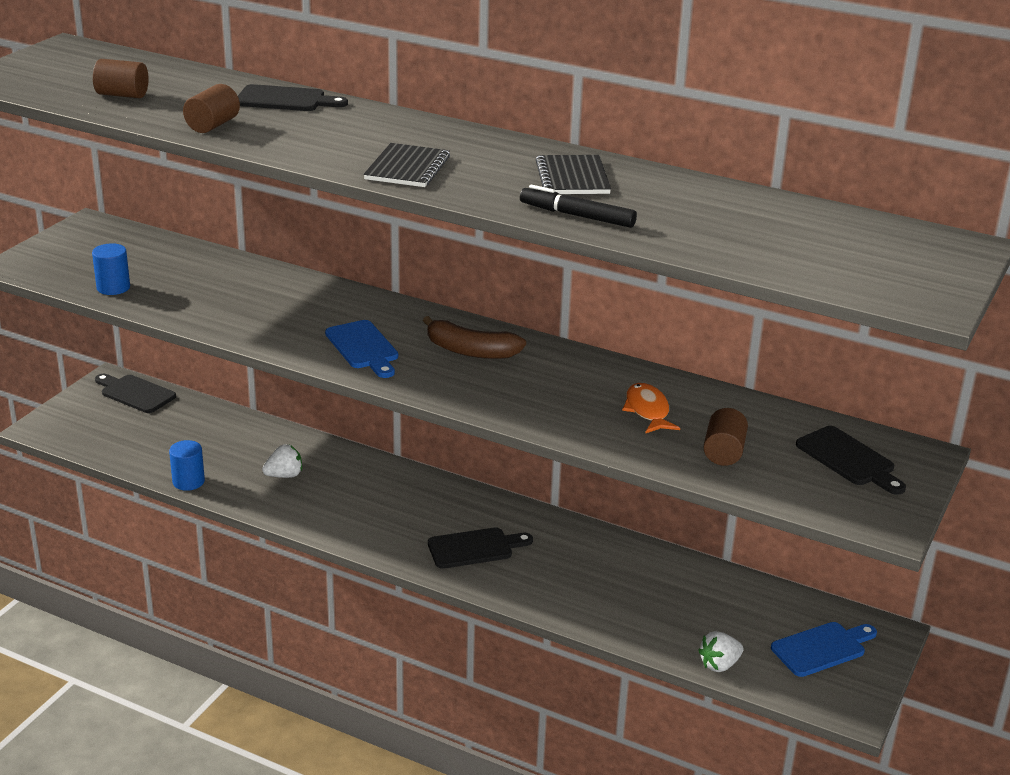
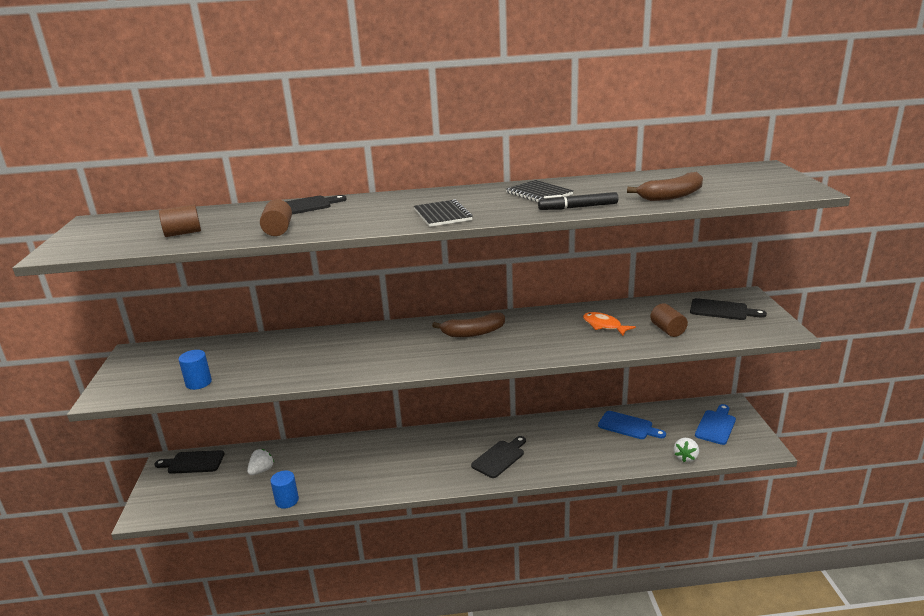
camera: 30 degrees left, 5 degrees down
(284, 475) = (345, 468): white strawberry -> white strawberry (262, 470)
(363, 348) = (411, 354): blue cutting board -> blue cutting board (628, 426)
(727, 243) = (671, 196): none -> brown banana

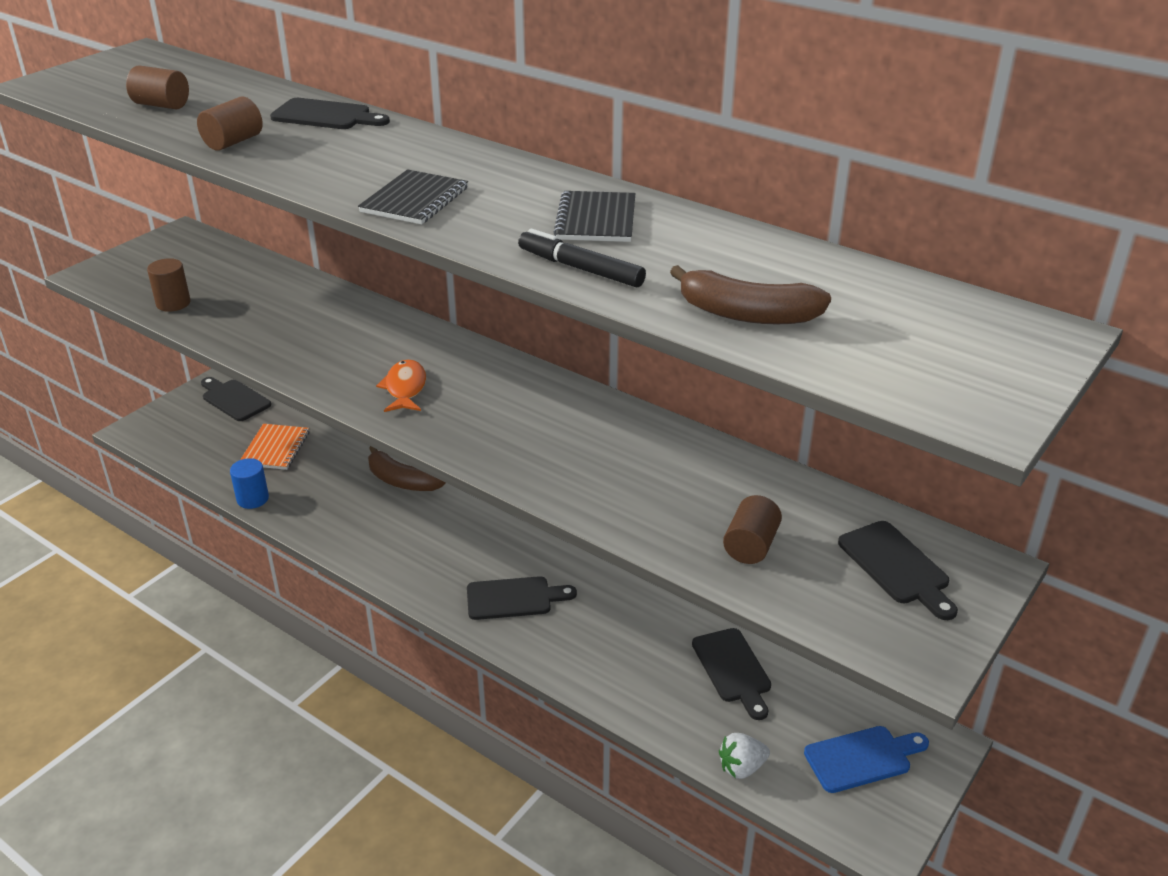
camera: 40 degrees right, 10 degrees up
(198, 383) = (173, 303): blue cylinder -> brown cylinder
(262, 470) = (275, 448): white strawberry -> orange notebook
(473, 333) = (507, 398): brown banana -> brown banana (403, 481)
(604, 326) = (678, 485): orange fish -> orange fish (405, 388)
(628, 426) = (733, 669): blue cutting board -> black cutting board

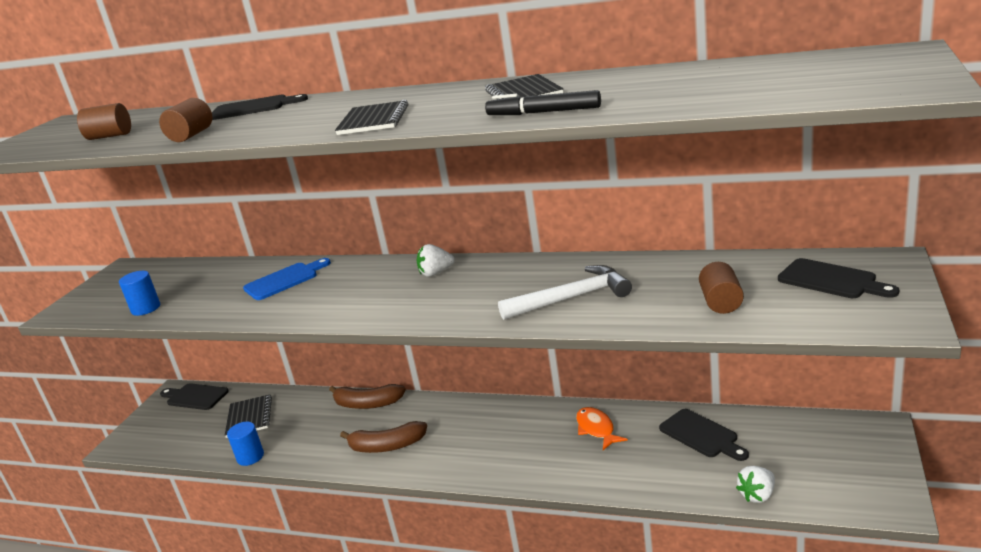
camera: 15 degrees left, 10 degrees down
(173, 303) = (146, 308): brown cylinder -> blue cylinder
(275, 448) = (249, 417): orange notebook -> black notebook
(405, 388) = (379, 299): orange fish -> orange fish (596, 429)
(485, 375) = (436, 273): none -> white strawberry
(514, 598) = (506, 449): black cutting board -> none
(599, 471) = (571, 298): none -> white hammer
(747, 314) = (693, 97): brown banana -> brown banana (387, 446)
(862, 758) = (835, 456): blue cutting board -> blue cutting board (284, 280)

